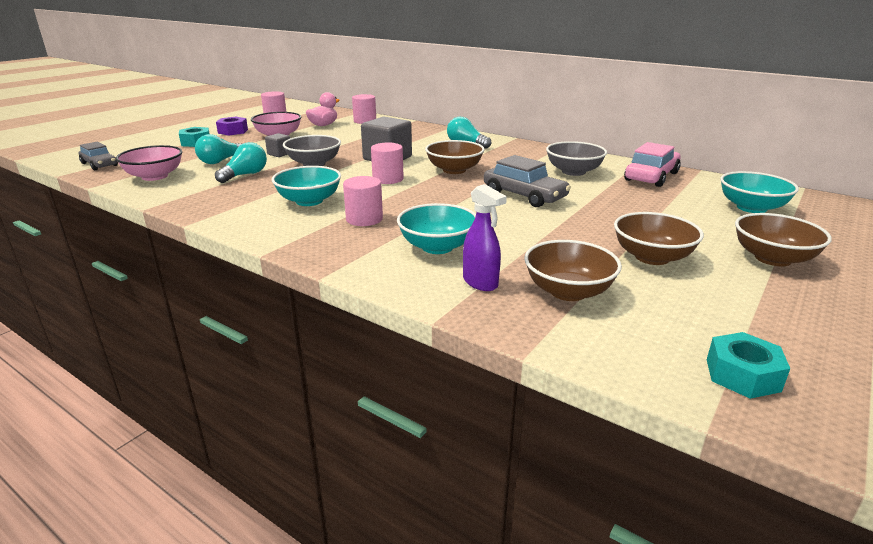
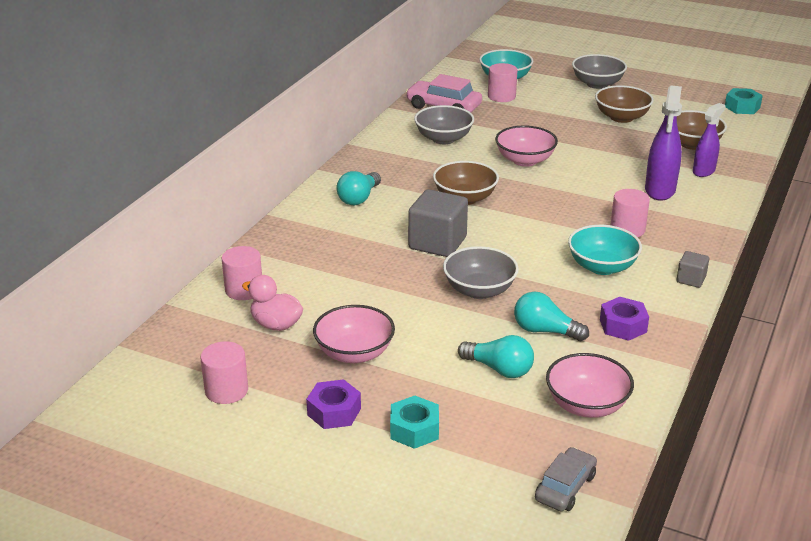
camera: 100 degrees left, 5 degrees up
(221, 197) = (623, 326): none -> purple nut
(279, 154) = (447, 327): grey cube -> grey cube (691, 279)
(388, 179) = (512, 232): pink cylinder -> pink cylinder (501, 96)
(437, 247) = (660, 190): turquoise bowl -> purple spray bottle
(524, 195) = (525, 160): grey car -> pink bowl
(772, 258) = (597, 84): brown bowl -> grey bowl

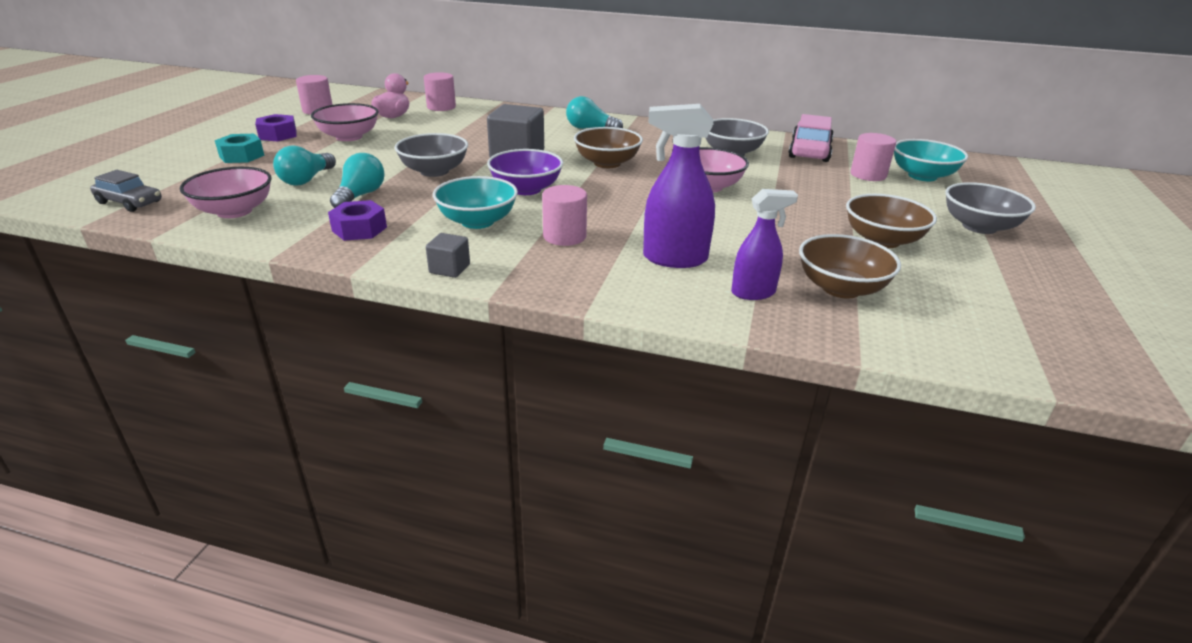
camera: 80 degrees right, 0 degrees up
(529, 241) = (526, 189): none -> purple bowl
(704, 171) = (753, 293): purple spray bottle -> purple spray bottle turned 45 degrees counterclockwise
(742, 107) = (1042, 343): turquoise nut -> none

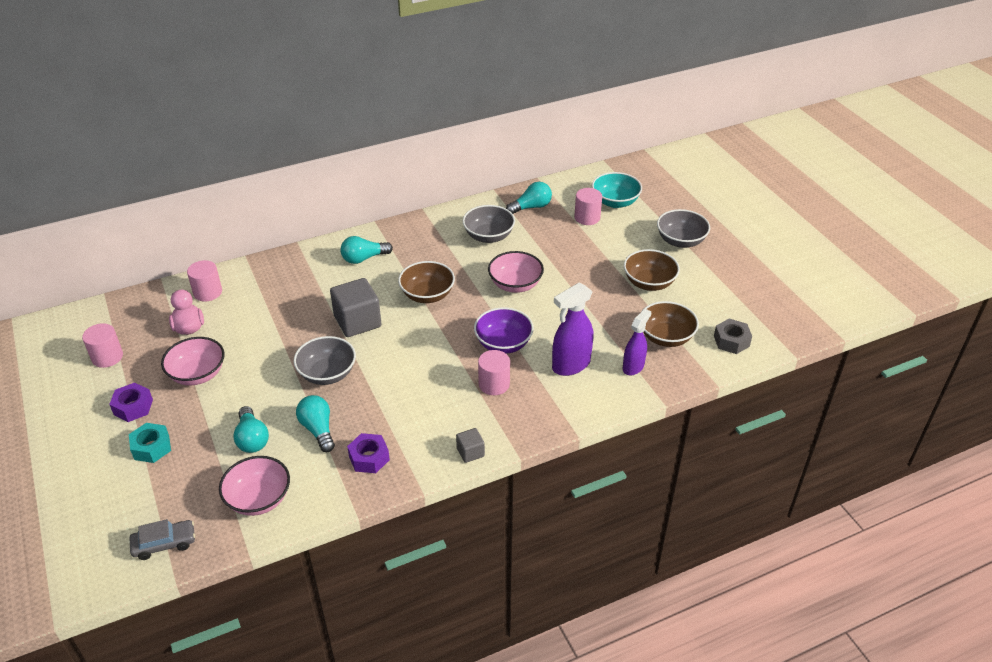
camera: 40 degrees left, 10 degrees up
(477, 221) = (428, 404): turquoise bowl -> none
(526, 189) = (414, 354): purple bowl -> purple bowl (503, 343)
(809, 151) = (531, 207): pink car -> turquoise light bulb
(946, 332) = (731, 341): none -> grey nut

